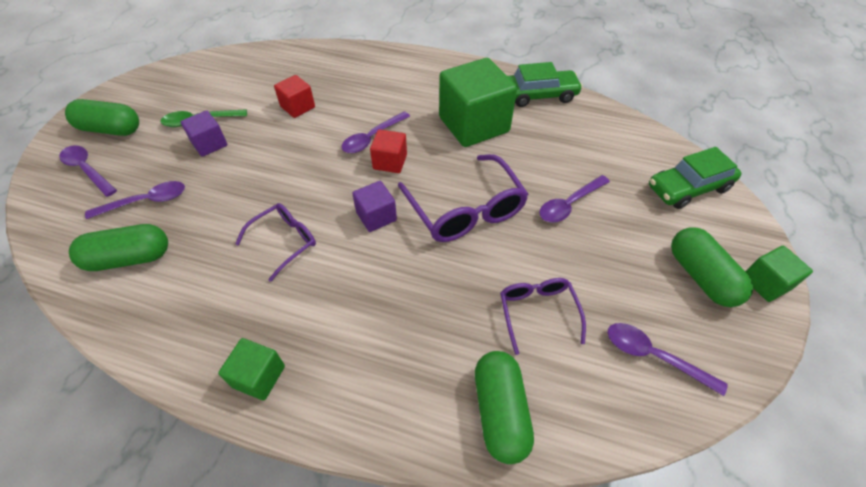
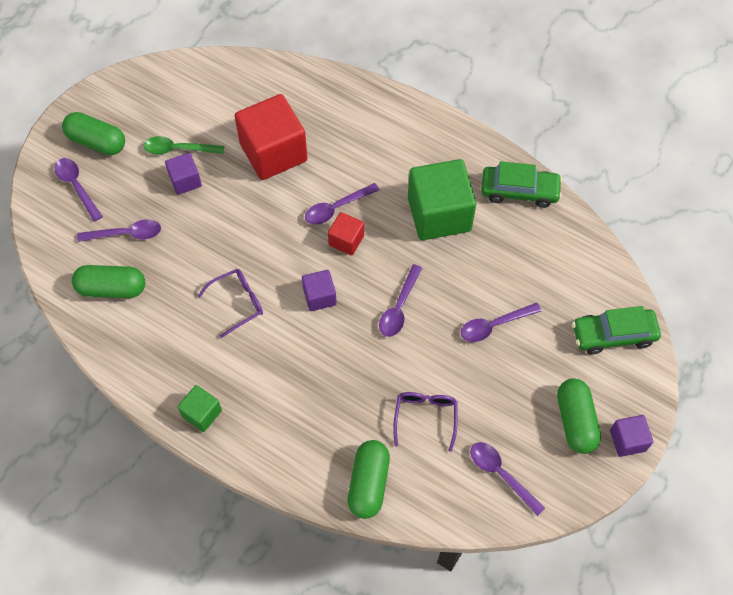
camera: 15 degrees right, 10 degrees up
(298, 107) = (273, 152): red cube -> red cube, size x2.01
(465, 209) = (399, 307): purple glasses -> purple spoon
(765, 283) = (627, 440): green cube -> purple cube

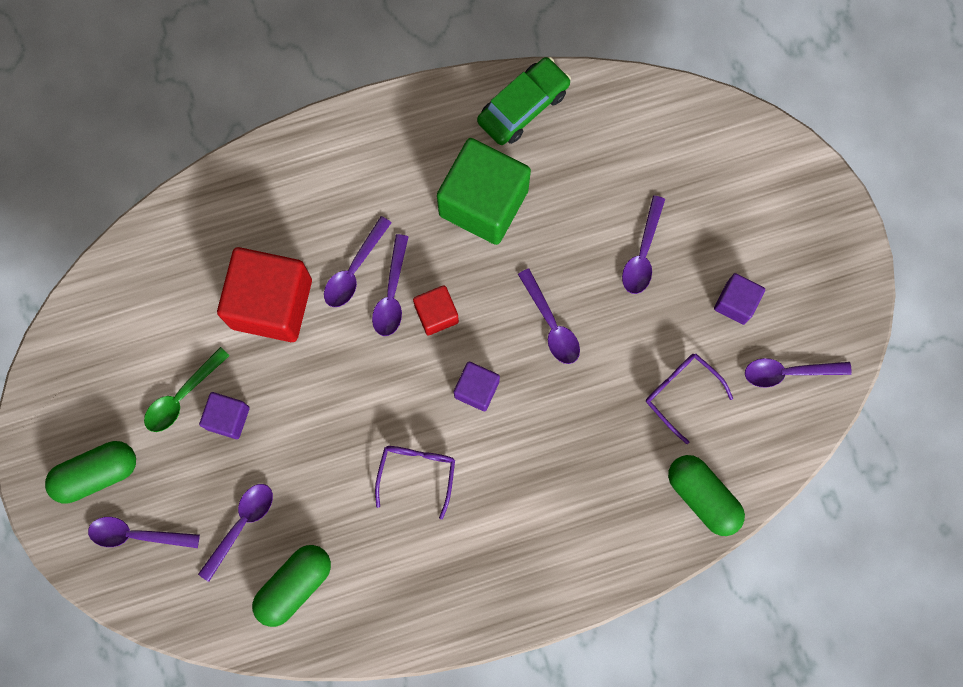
camera: 50 degrees left, 15 degrees up
(202, 413) = (508, 597): green cube -> none
(333, 178) = (354, 270): none -> purple spoon
(575, 421) = (792, 264): green capsule -> none
(613, 335) = (740, 156): green car -> none
(627, 440) = (846, 236): purple cube -> purple cube (735, 303)

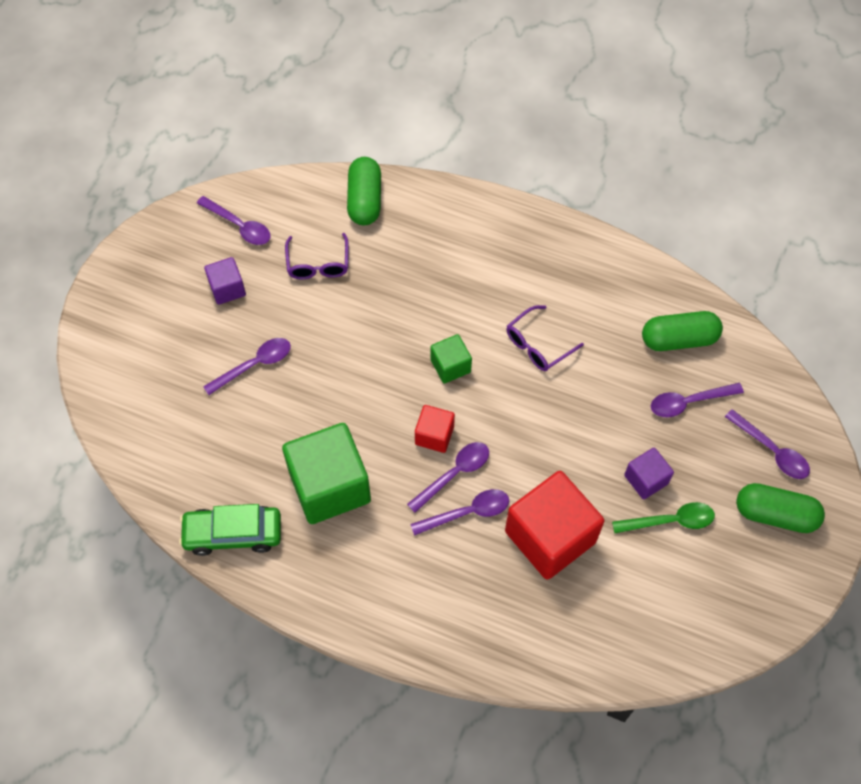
camera: 140 degrees left, 15 degrees down
(476, 389) = (450, 366): purple cube -> green cube
(551, 324) = (361, 368): purple spoon -> none

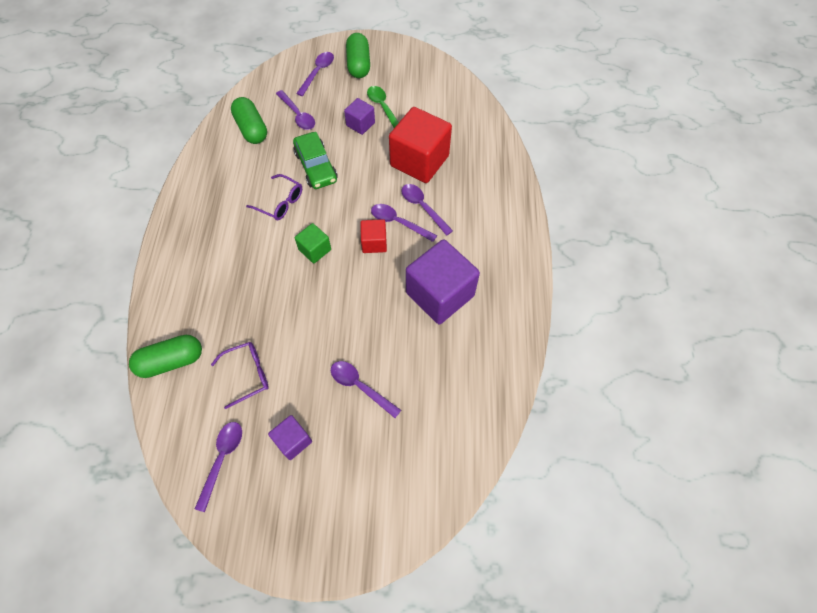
camera: 110 degrees left, 0 degrees up
(233, 533) = (504, 344): green car -> green car (316, 167)
(329, 486) = (440, 294): green cube -> purple cube

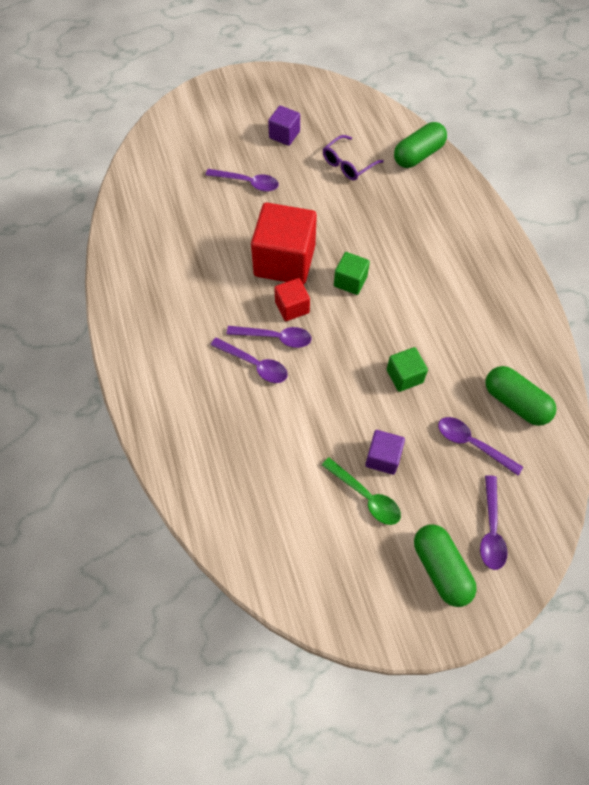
camera: 160 degrees right, 0 degrees up
(222, 459) = (332, 110): purple spoon -> none
(280, 202) = (418, 319): purple glasses -> none
(316, 167) = (404, 376): green car -> green cube
(419, 161) = (282, 426): red cube -> red cube (284, 261)
(440, 294) = (203, 277): purple cube -> none

